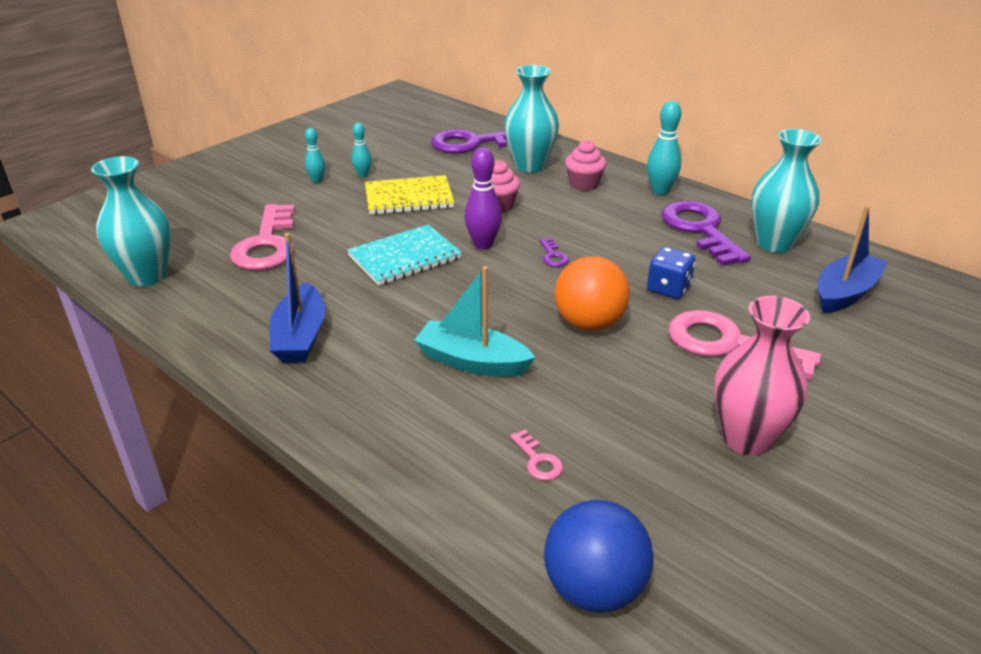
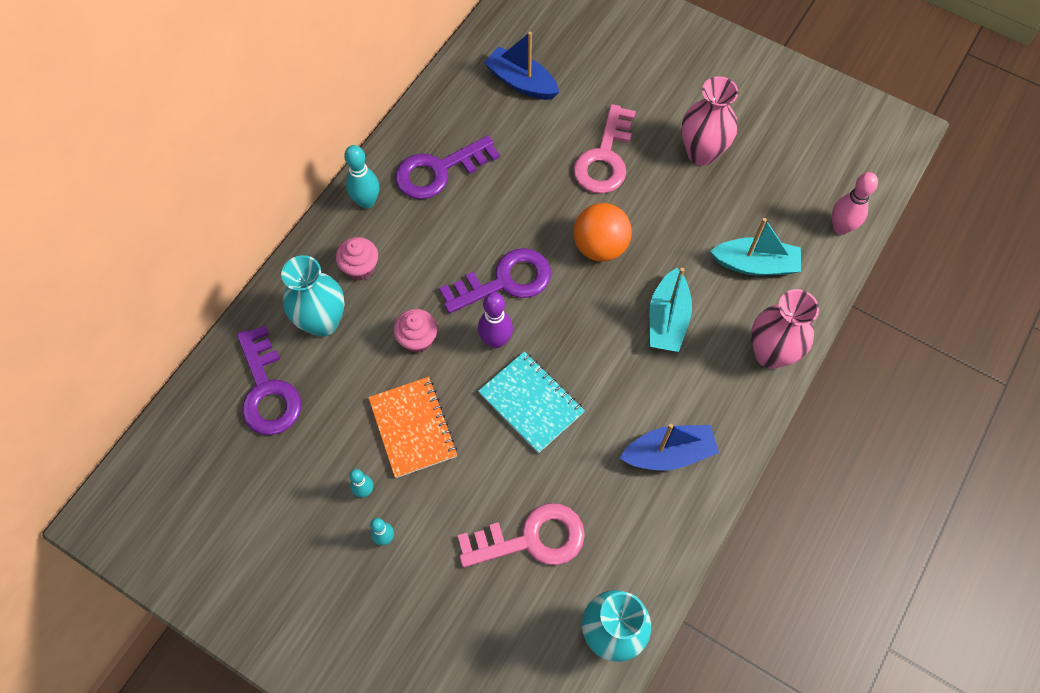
camera: 100 degrees left, 30 degrees up
(389, 447) = (770, 353): none -> pink vase
(409, 198) = (413, 428): yellow notebook -> orange notebook
(538, 460) = (755, 264): pink key -> turquoise boat
(553, 256) = (505, 281): purple key -> purple key, size x2.41
(594, 588) = (840, 227): blue ball -> pink bowling pin
(668, 288) = (539, 194): blue dice -> none
(774, 243) = (453, 120): turquoise vase -> none

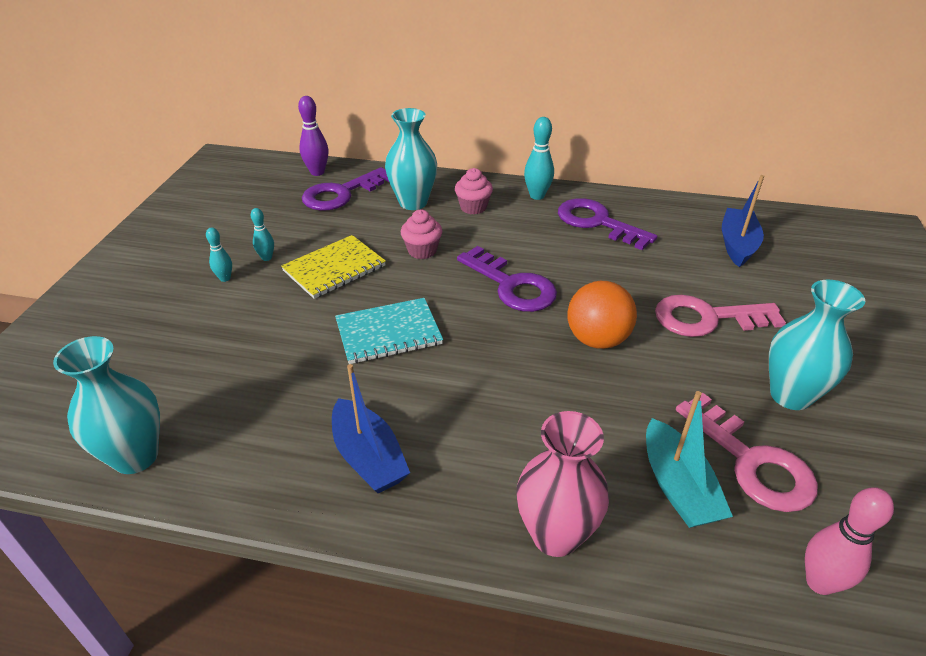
camera: 70 degrees right, 25 degrees down
(413, 428) = (334, 269): orange notebook -> yellow notebook
(496, 340) = (445, 295): purple bowling pin -> purple bowling pin (317, 172)
(531, 403) = (388, 333): turquoise notebook -> turquoise notebook turned 45 degrees clockwise
(531, 539) = (238, 368): pink key -> pink key (751, 461)
(667, 319) = (542, 416): turquoise boat -> none
(701, 153) = (790, 395): pink vase -> turquoise vase

